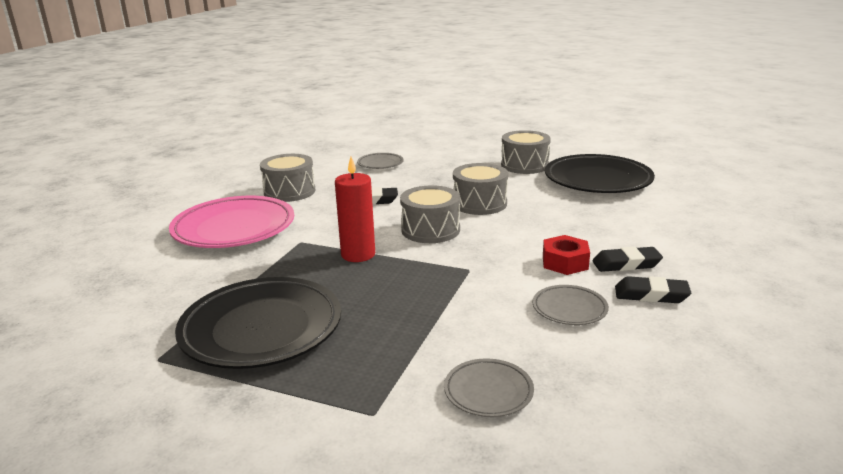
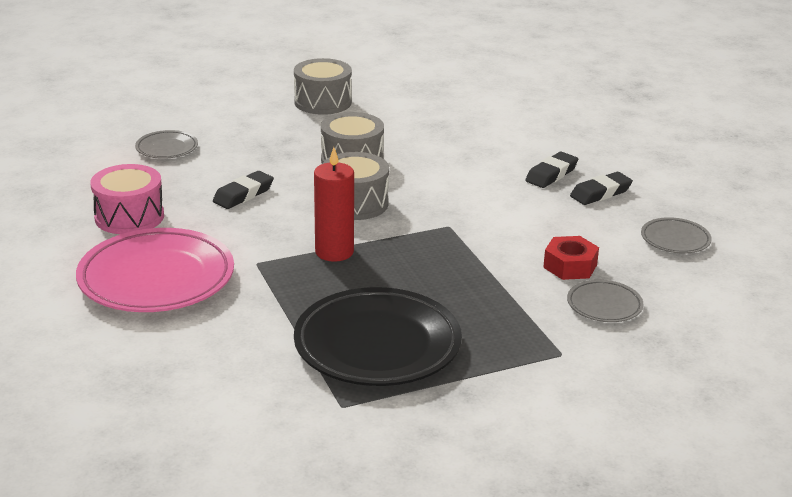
camera: 45 degrees left, 5 degrees up
(289, 191) = (129, 217): grey drum -> pink drum
(565, 262) = (508, 190): red nut -> red nut (570, 266)
(569, 309) = (566, 226): grey plate -> grey plate (675, 240)
(597, 180) = (414, 98): black plate -> none

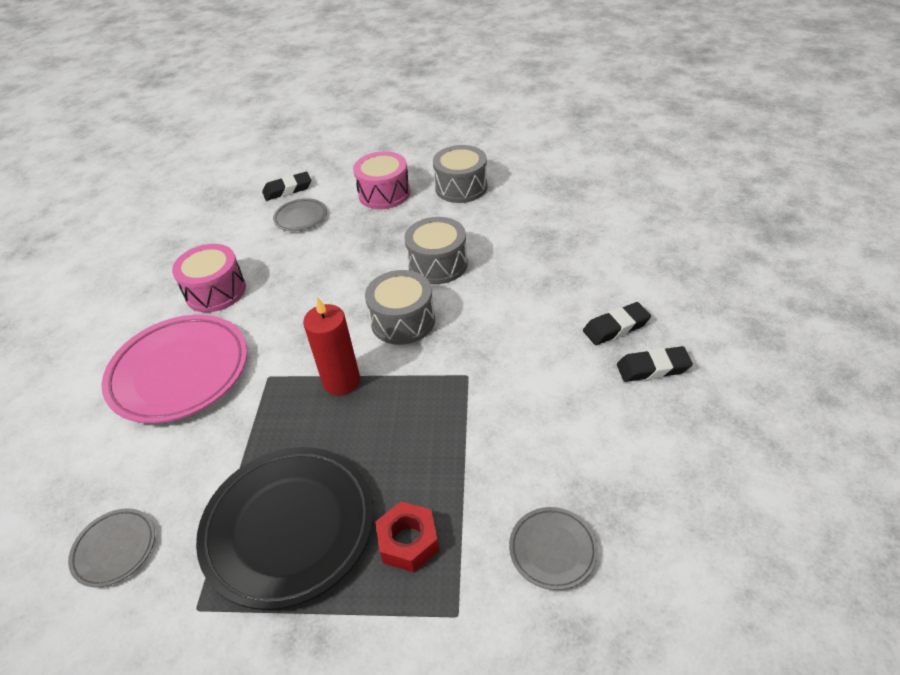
camera: 30 degrees right, 15 degrees up
(243, 117) = (384, 193): none -> pink drum
(243, 194) = (319, 286): black eraser -> black eraser (287, 190)
(570, 266) = (553, 472): red nut -> red nut (408, 542)
(675, 240) = (698, 466): grey plate -> grey plate (115, 549)

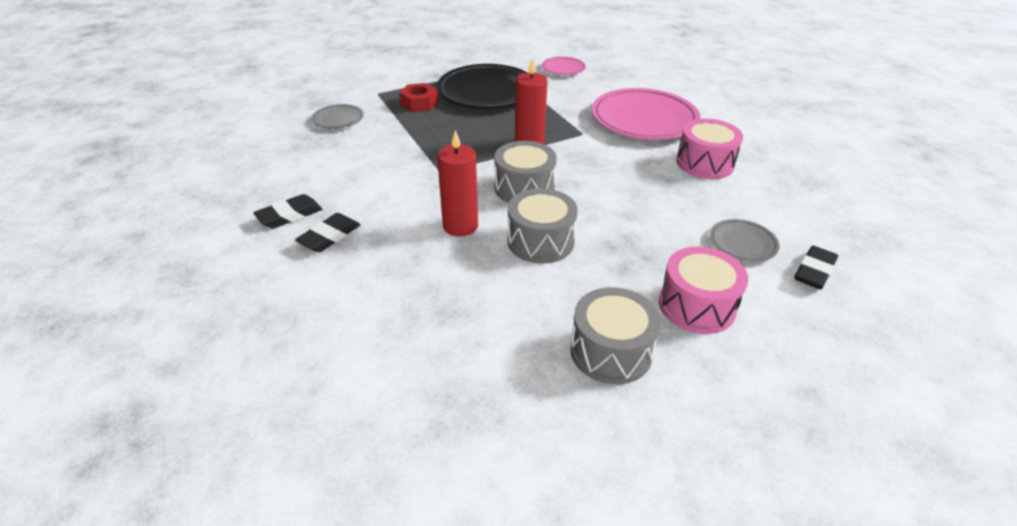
camera: 145 degrees right, 5 degrees down
(115, 549) = (563, 69): grey plate -> pink plate
(492, 299) = (460, 226): none -> red candle

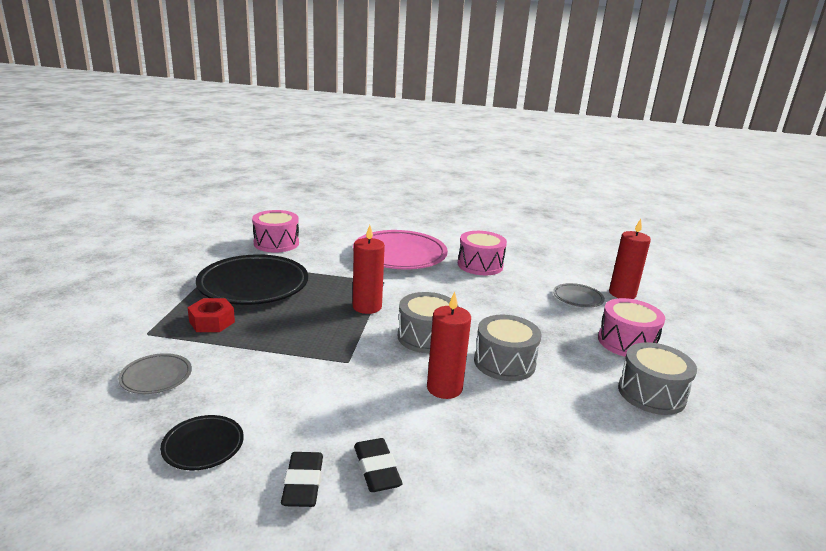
camera: 55 degrees left, 15 degrees down
(291, 166) = (203, 446): none -> black plate
(563, 69) = (276, 243): pink plate -> pink drum
(814, 271) = (622, 294): black eraser -> red candle

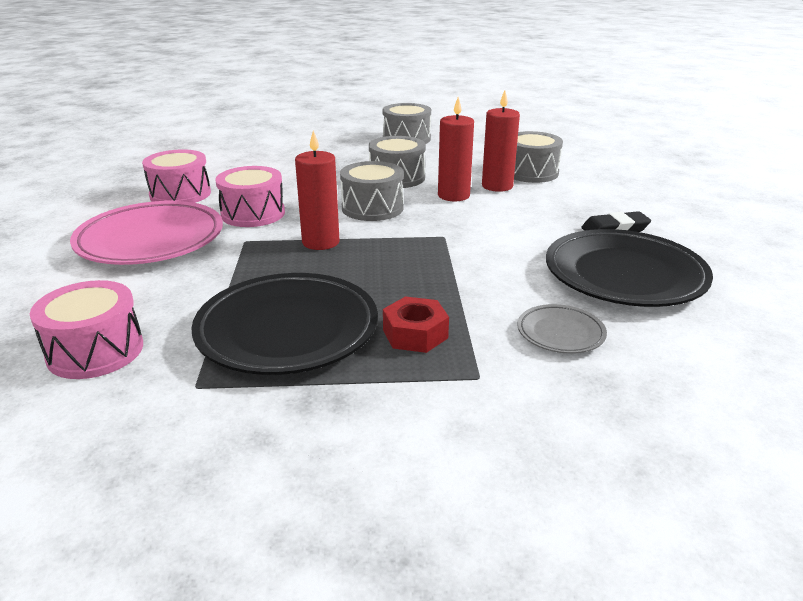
camera: 100 degrees left, 5 degrees up
(203, 446) = (624, 275): black plate -> black plate, size x2.10
(377, 469) = (573, 208): black eraser -> none
(513, 472) = (530, 172): none -> grey drum
(578, 298) = (258, 154): grey plate -> none
(622, 294) = (241, 140): red candle -> red candle (497, 186)
(626, 342) = (335, 142): pink drum -> pink drum (253, 213)

